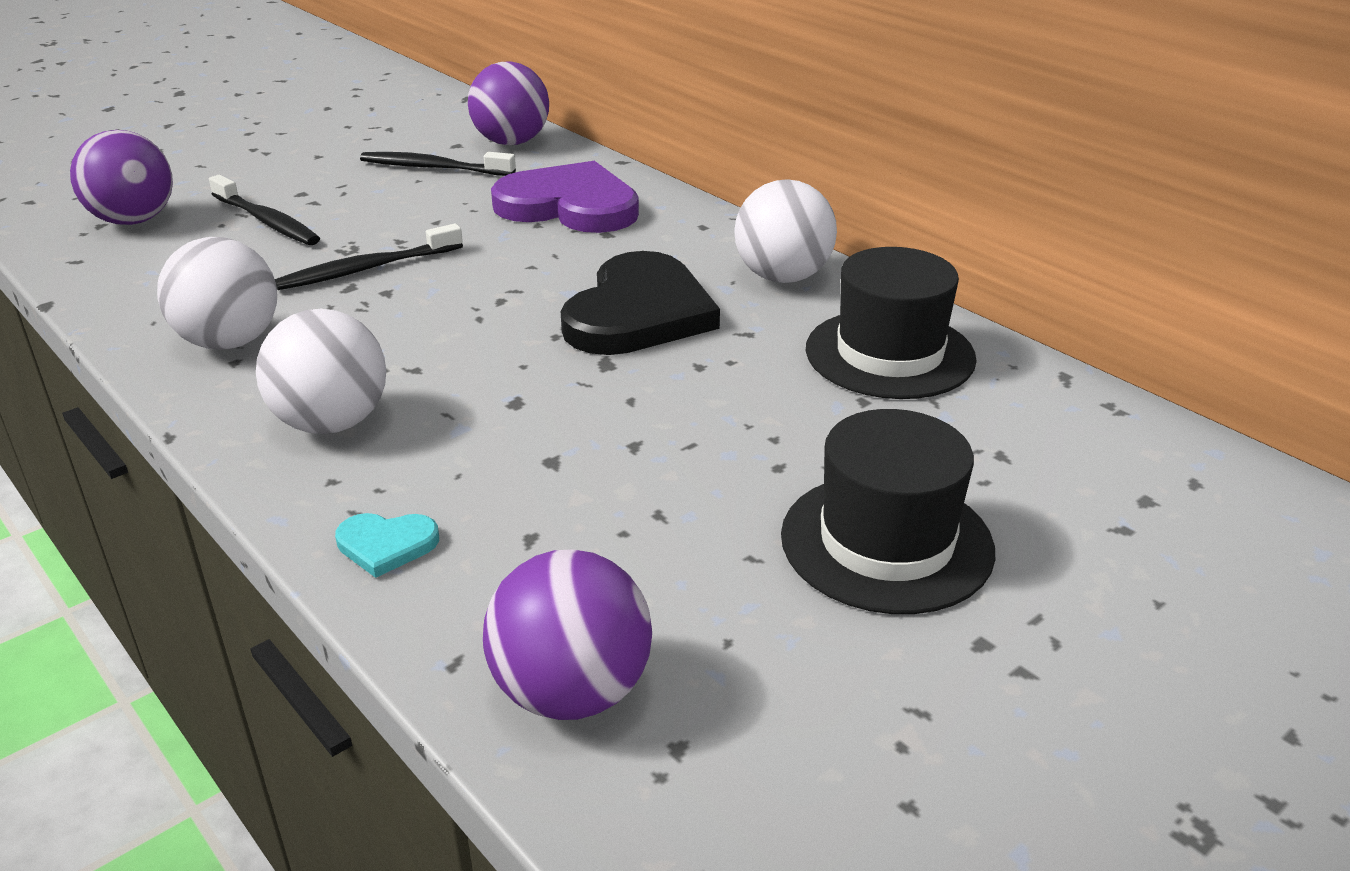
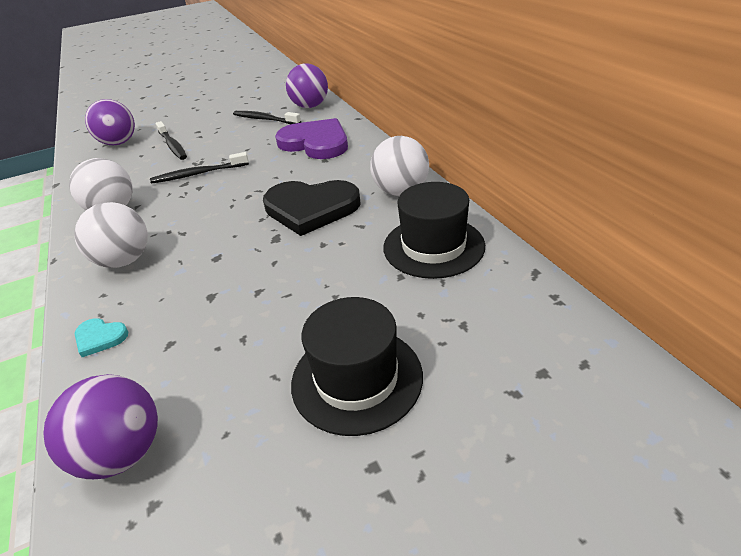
camera: 20 degrees right, 5 degrees up
(639, 313) = (311, 208): black heart -> black heart turned 60 degrees clockwise

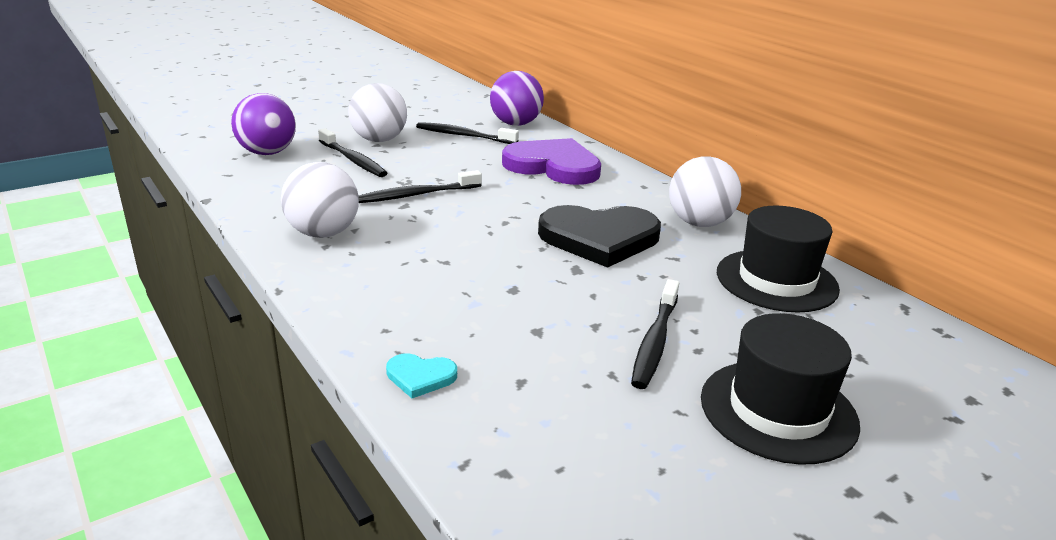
camera: 15 degrees left, 10 degrees down
(123, 453) = (548, 494): purple ball -> none
(125, 261) = (388, 292): white ball -> white ball (379, 140)
(295, 307) = (655, 342): none -> black toothbrush

